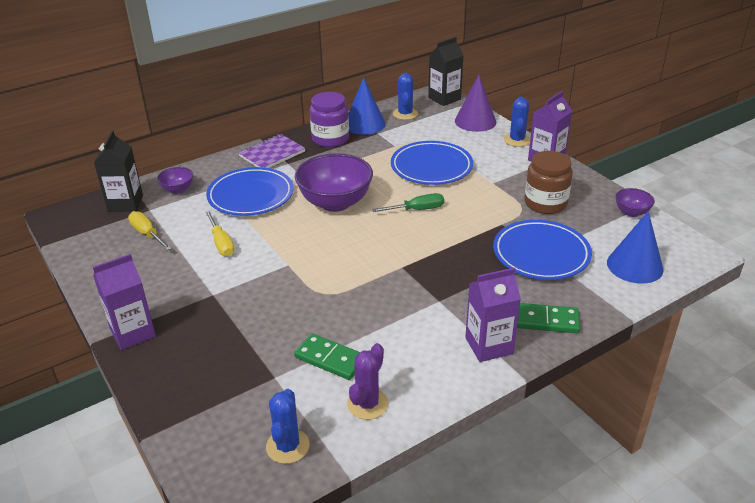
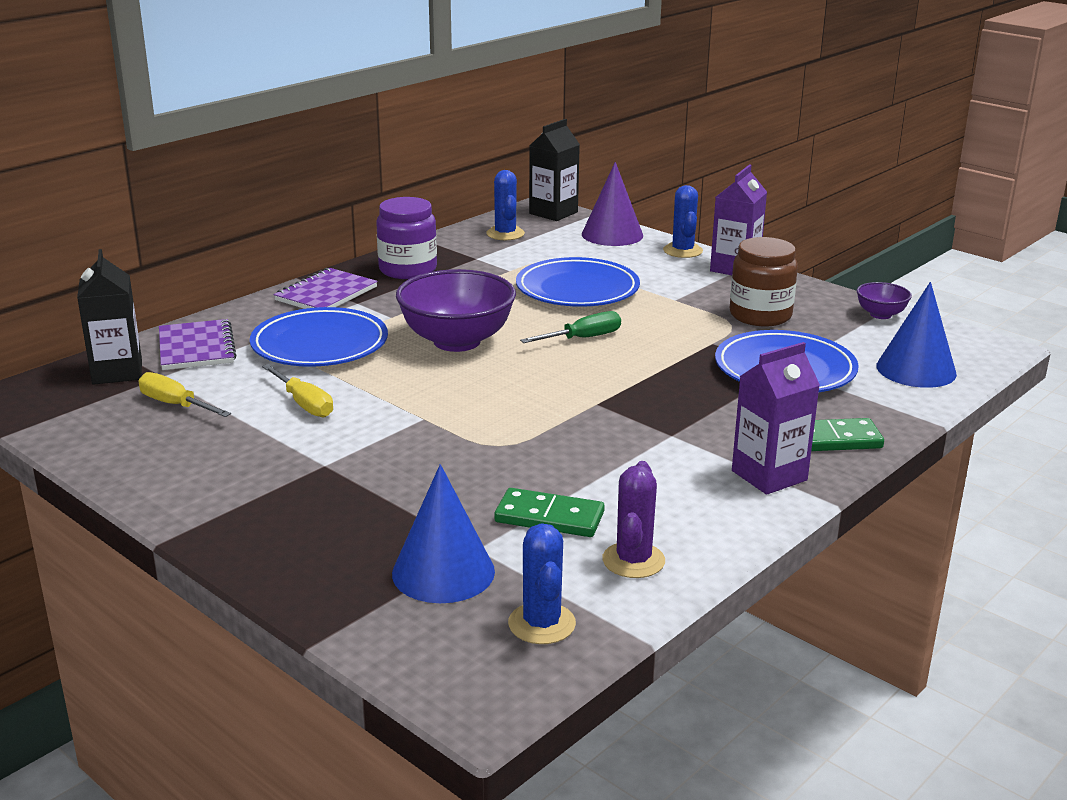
camera: 15 degrees left, 10 degrees down
(133, 333) = (219, 524): purple carton -> none
(178, 189) = (196, 348): purple bowl -> purple notebook
(364, 124) = (451, 249): blue cone -> blue cone (443, 572)

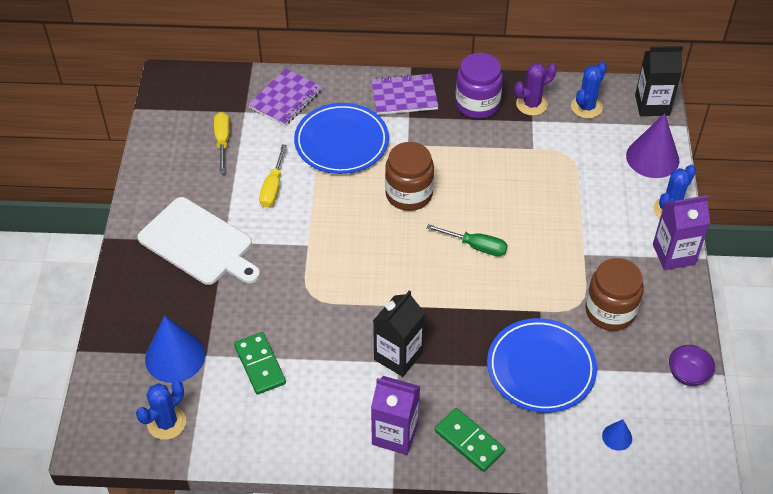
camera: 50 degrees right, 25 degrees up
(117, 372) = (230, 93): black carton -> black carton (398, 356)
(295, 481) = (198, 243): none -> white cutting board
(457, 341) = (409, 194): purple bowl -> brown jar
(577, 289) = (542, 198): blue plate -> none
(633, 560) = (252, 425): purple cactus -> purple cactus (531, 104)
(916, 369) = (617, 437): blue cone -> blue cone, size x0.48

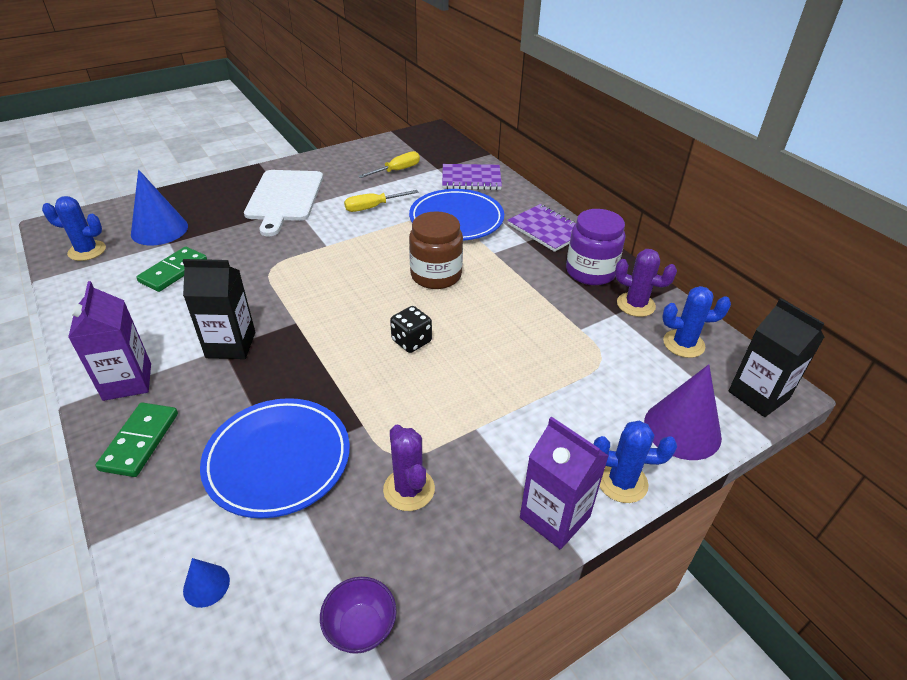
camera: 55 degrees right, 10 degrees down
(476, 246) = (411, 341): green screwdriver -> black dice
(610, 311) = (409, 489): brown jar -> purple cactus

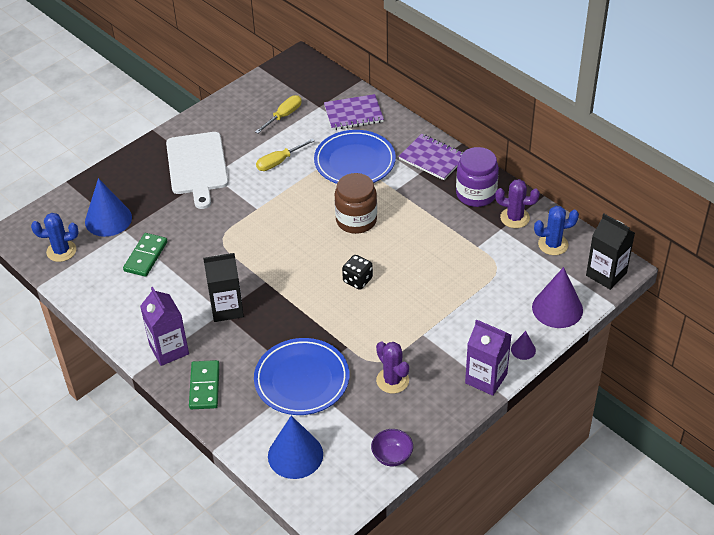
camera: 10 degrees left, 5 degrees up
(206, 585) = (295, 455): blue cone -> blue cone, size x2.10
(622, 482) = (523, 350): blue cactus -> purple cone

